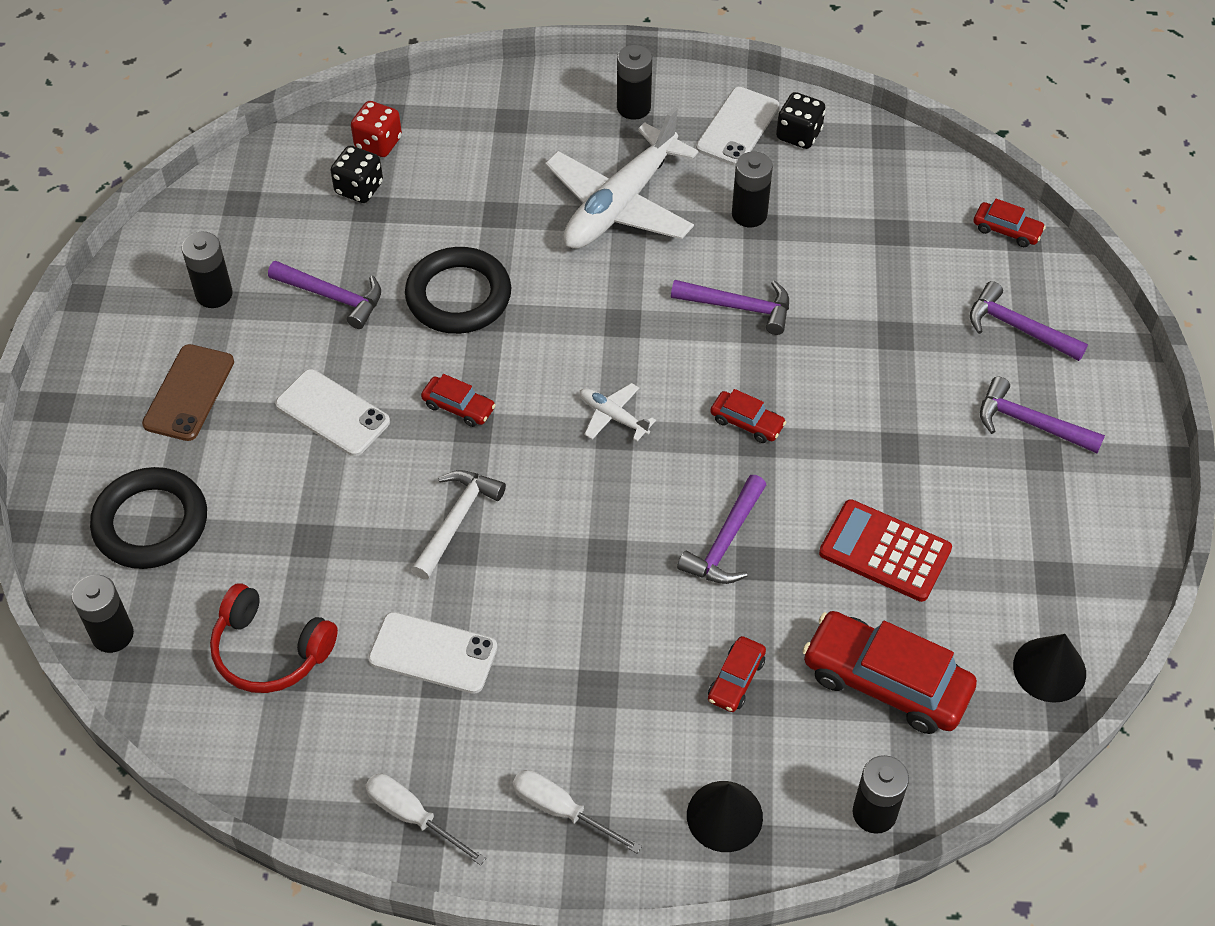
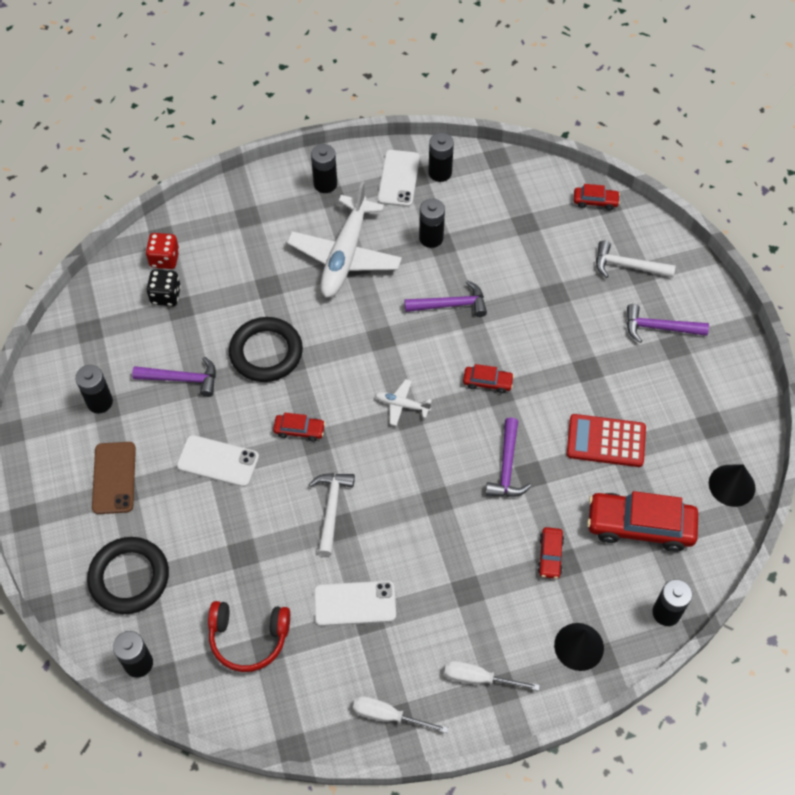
camera: 20 degrees left, 5 degrees up
(798, 135) = (440, 173): black dice -> black battery
(1018, 328) = (627, 266): purple hammer -> white hammer

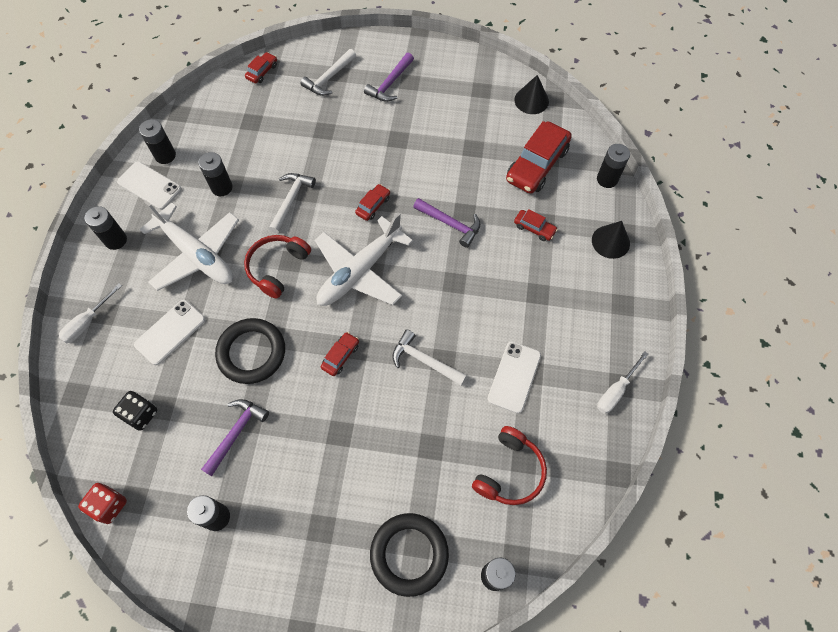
camera: 65 degrees left, 5 degrees up
(114, 478) = (303, 532): brown phone -> none
(164, 259) = (101, 401): red dice -> red dice (109, 505)
(218, 461) = (334, 433): white phone -> white phone (170, 332)
(367, 330) = (277, 268): none -> red headphones
(401, 405) = (359, 271): white plane -> white plane, size x2.31
(450, 305) = (291, 200): purple hammer -> white hammer
(479, 678) = (610, 316): white screwdriver -> white screwdriver (88, 322)
(606, 441) = (461, 154): red calculator -> none

